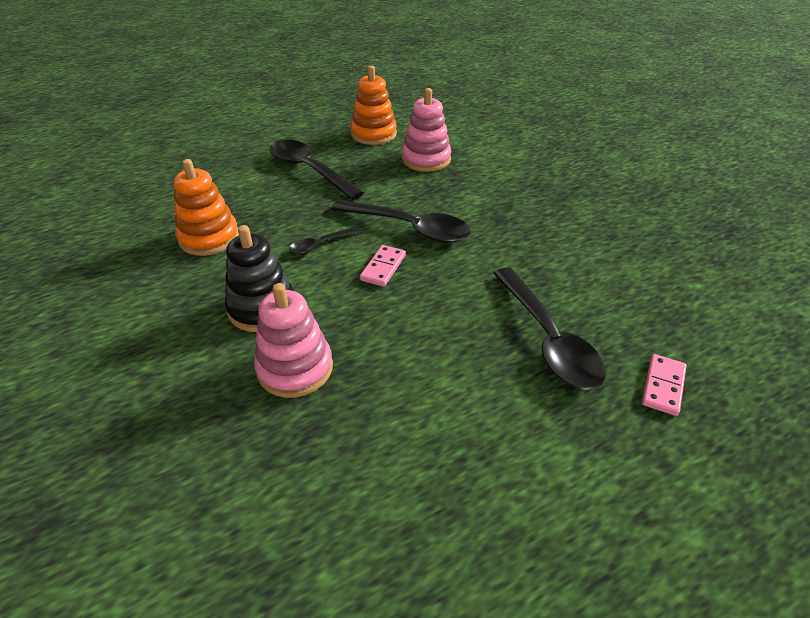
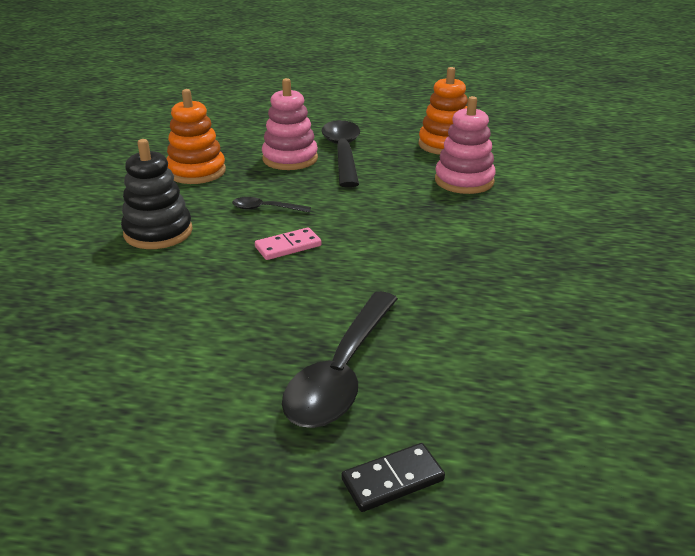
camera: 40 degrees right, 10 degrees down
(295, 368) = (117, 281): pink stacking toy -> pink stacking toy (290, 159)
(409, 228) = (358, 227): black spoon -> none
(663, 386) = (392, 480): pink domino -> black domino

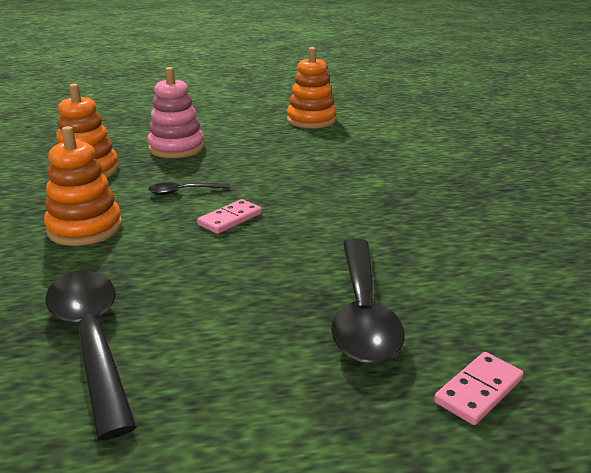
camera: 20 degrees left, 5 degrees down
(158, 232) = (85, 228): black stacking toy -> orange stacking toy
(343, 153) = (224, 138): black spoon -> black spoon (91, 341)
(392, 480) = (478, 390): black domino -> pink domino
(464, 181) = (349, 145): pink stacking toy -> none

